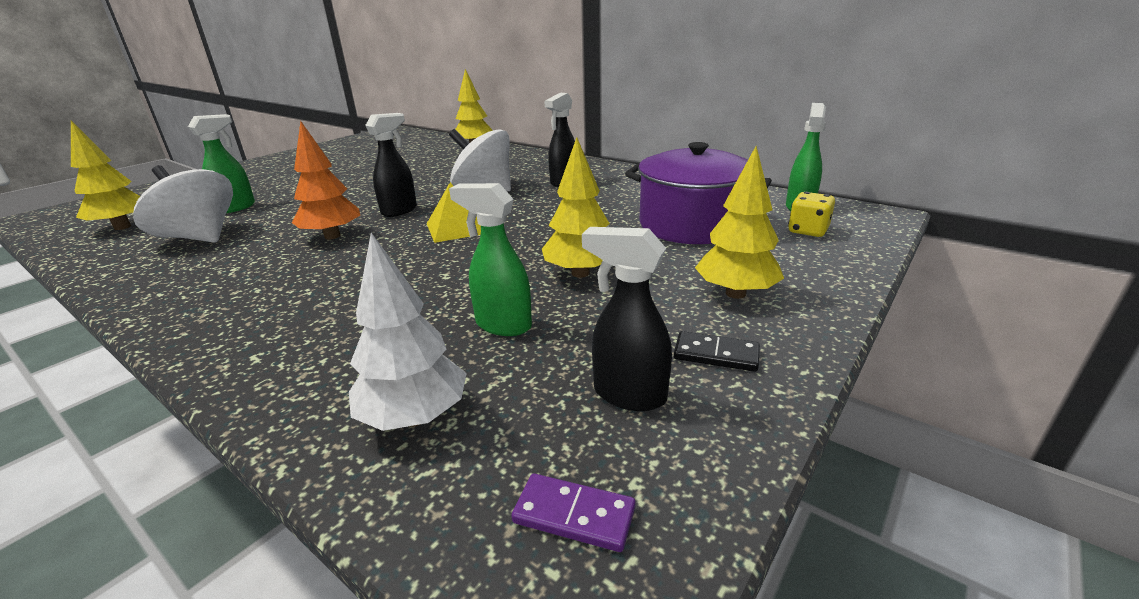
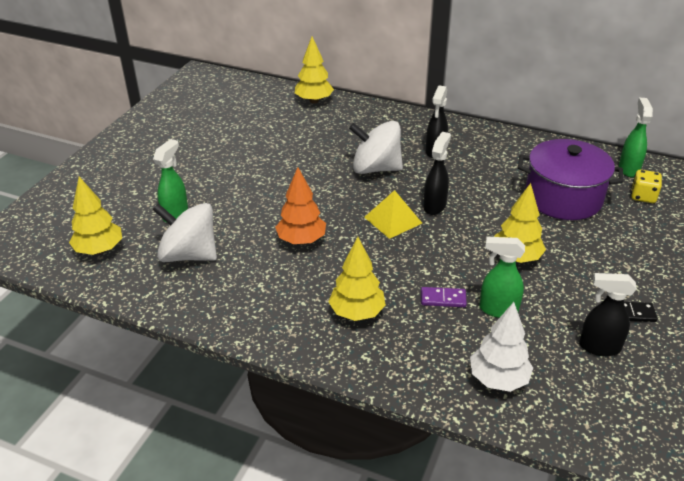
camera: 15 degrees left, 10 degrees up
(400, 210) = (327, 203): black spray bottle -> black spray bottle (435, 206)
(574, 515) = (610, 414): purple domino -> purple domino (443, 299)
(735, 293) = (621, 263): yellow tree -> yellow tree (357, 313)

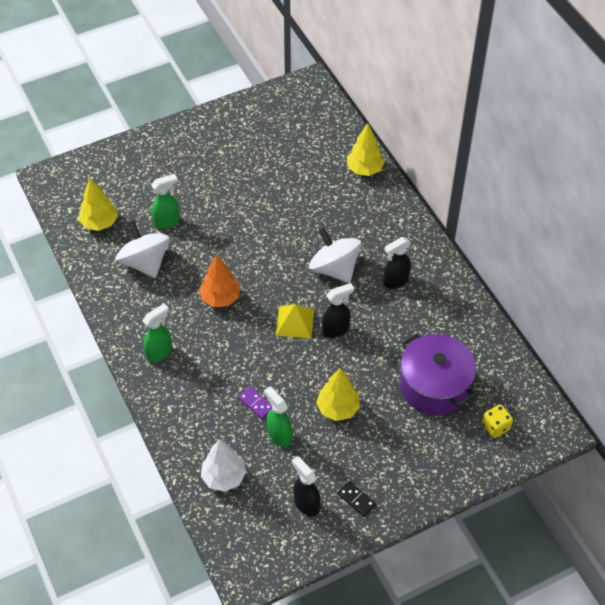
camera: 40 degrees right, 15 degrees up
(357, 313) = (196, 376): yellow tree -> none
(628, 169) = (520, 397): green spray bottle -> green spray bottle (159, 353)

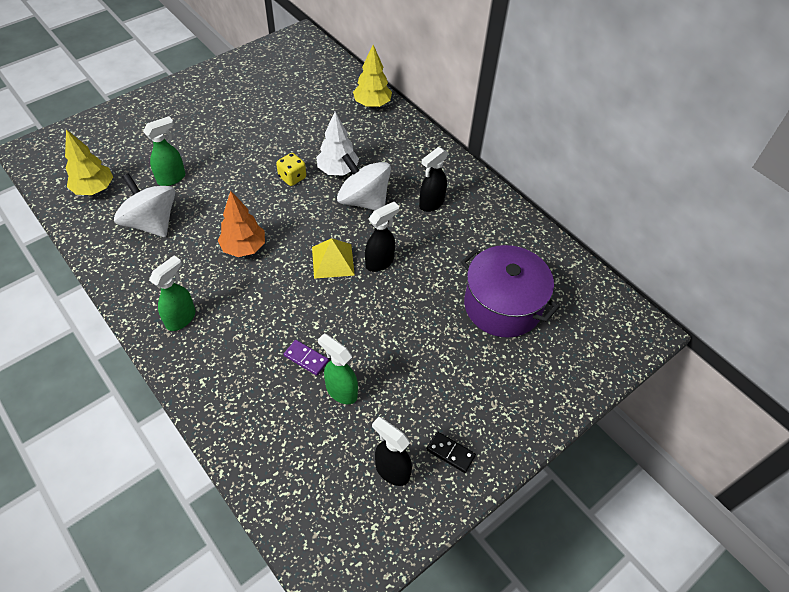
camera: 15 degrees left, 0 degrees up
(224, 477) = (283, 455): white tree -> white tree (337, 170)
(338, 408) = (402, 348): yellow tree -> none
(495, 427) = (581, 338): yellow dice -> yellow dice (292, 177)

